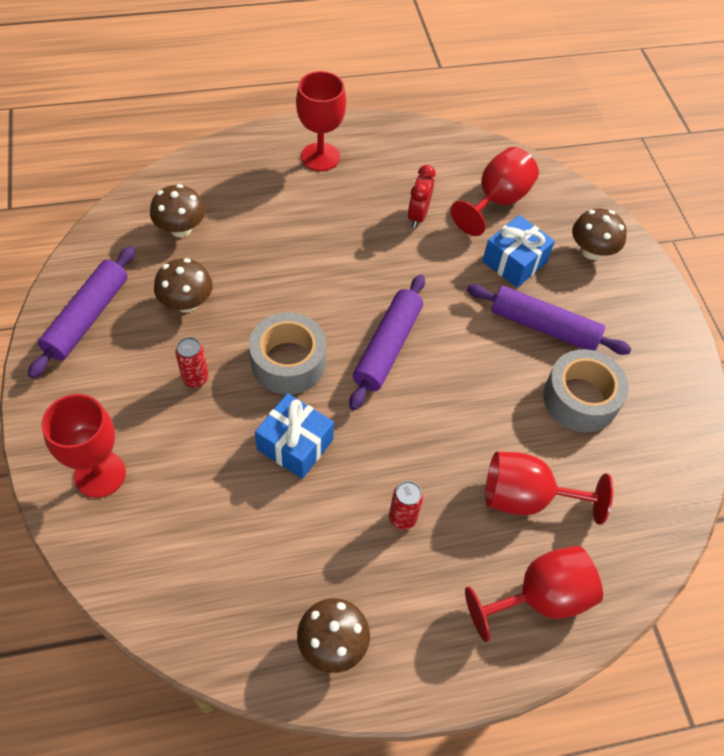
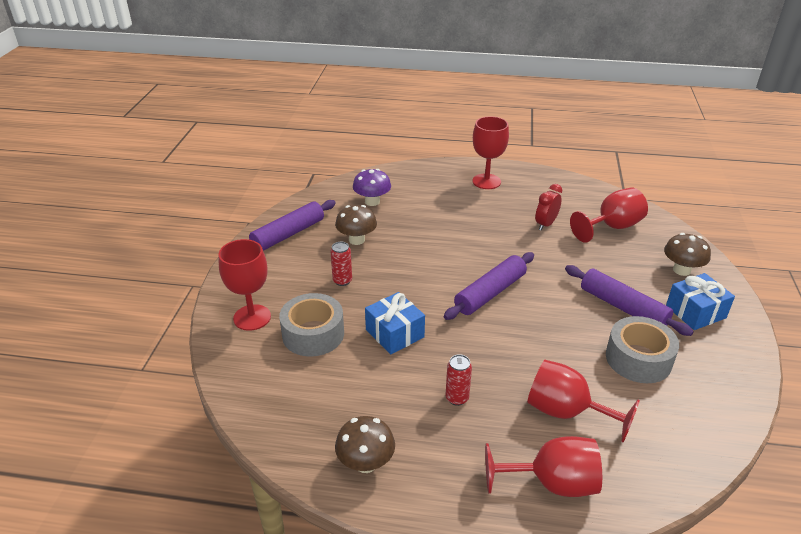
camera: 25 degrees right, 20 degrees down
(181, 229) = (372, 201): brown mushroom -> purple mushroom
(288, 362) = (412, 286): grey tape -> grey tape (313, 334)
(514, 262) = (613, 264): blue gift -> blue gift (695, 312)

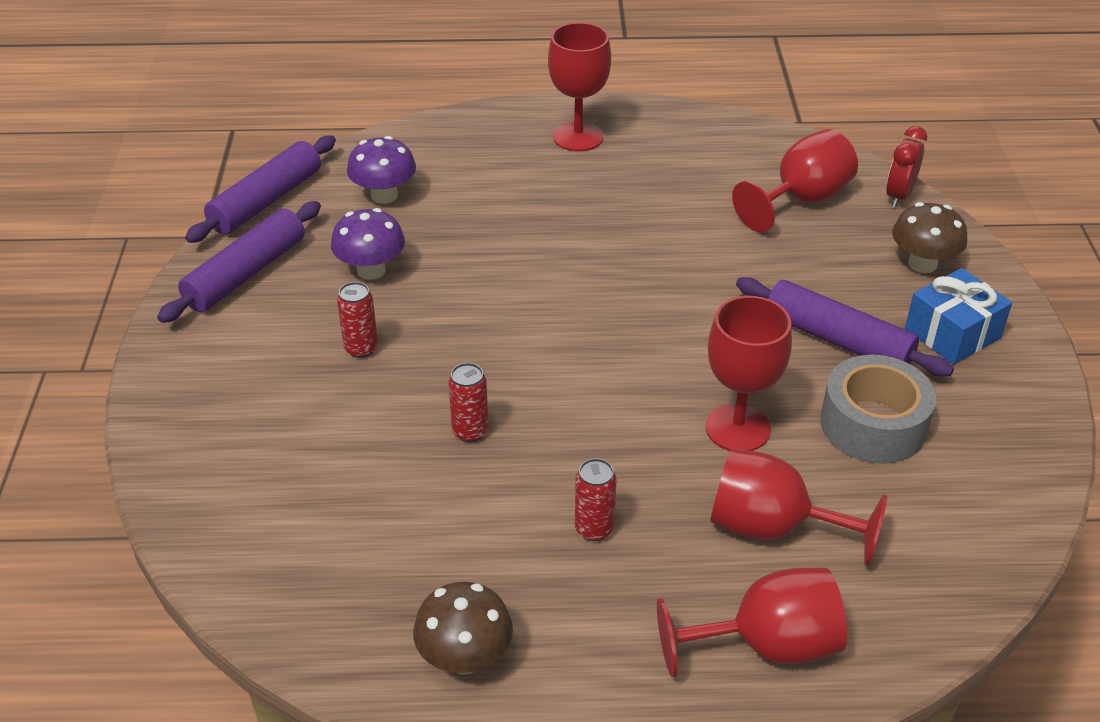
camera: 10 degrees left, 5 degrees up
(252, 317) = (216, 434): red goblet -> red goblet (737, 428)
(313, 334) = (330, 450): grey tape -> none
(356, 240) = (371, 270): brown mushroom -> purple mushroom
(394, 333) = (470, 431): blue gift -> red can
(490, 293) = (618, 341): purple rolling pin -> purple rolling pin (266, 201)
(545, 224) = (691, 206): red clock -> red clock (899, 196)

